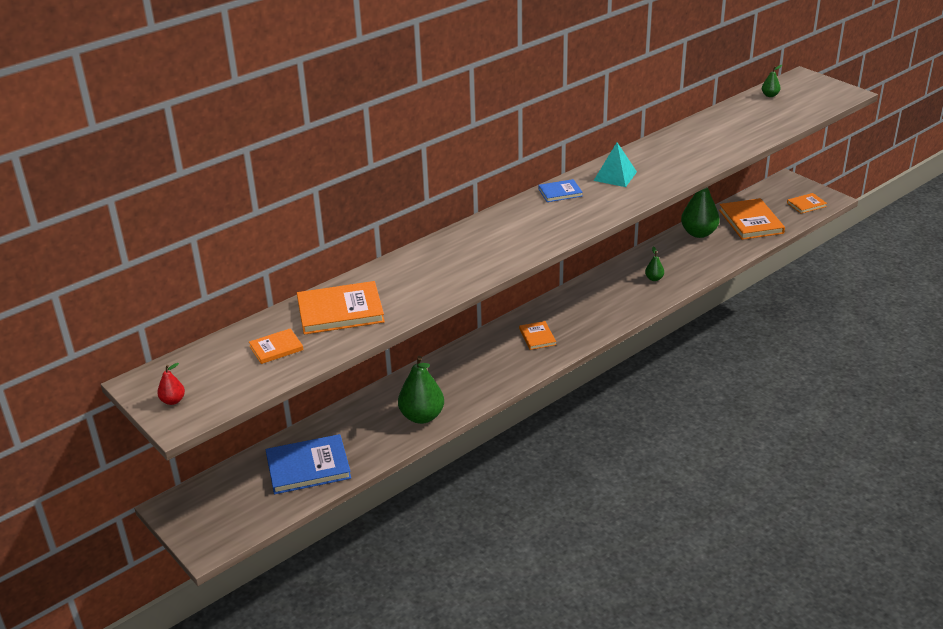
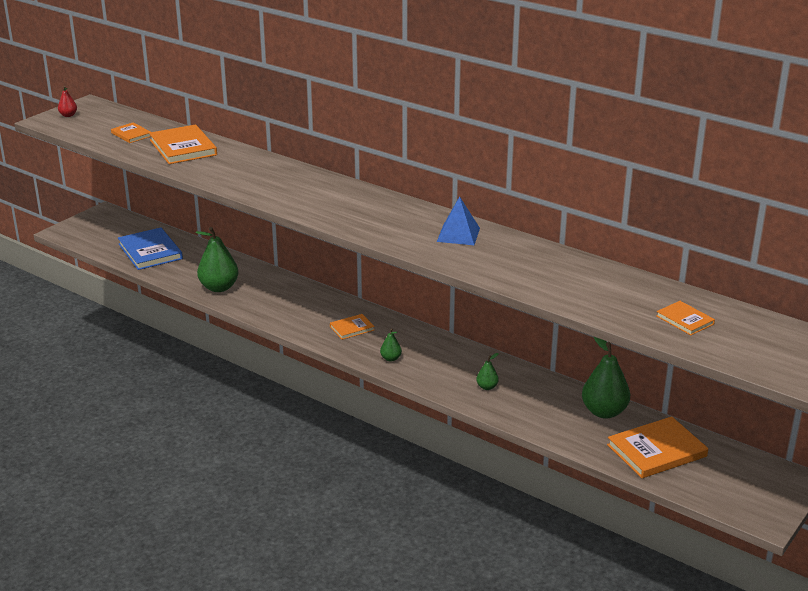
camera: 75 degrees right, 5 degrees down
(560, 192) = (410, 211): blue book -> none
(615, 176) = (458, 234): turquoise pyramid -> blue pyramid
(770, 95) = (737, 318): green pear -> green pear (390, 358)
(806, 204) = (733, 497): orange book -> orange book (685, 320)

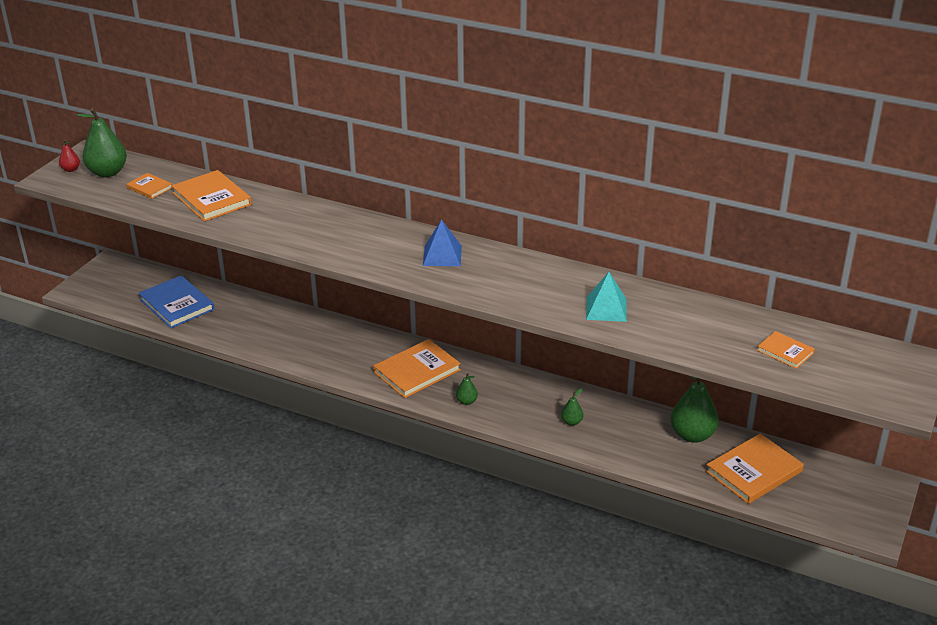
camera: 10 degrees left, 5 degrees up
(219, 287) = (264, 339): green pear -> green pear (107, 172)
(352, 328) = (417, 371): orange book -> orange book, size x1.85
(458, 234) = (534, 276): blue pyramid -> blue pyramid (442, 255)
(518, 267) = (606, 309): none -> turquoise pyramid

